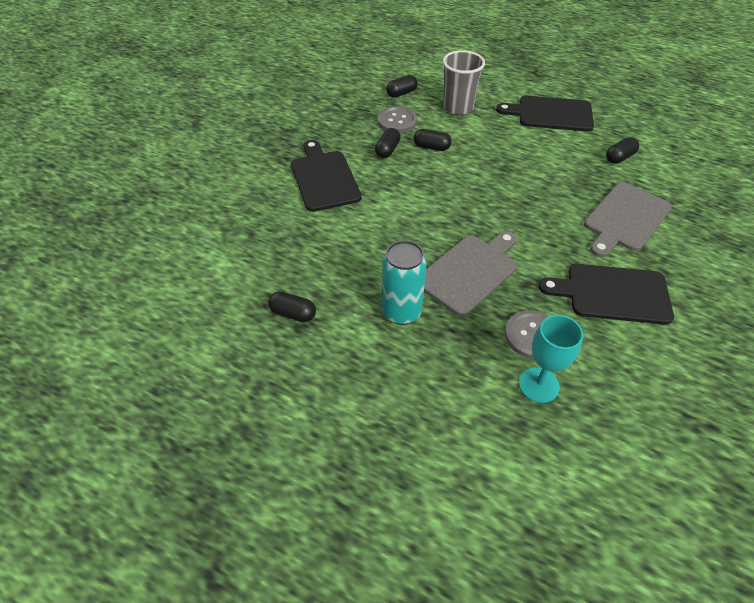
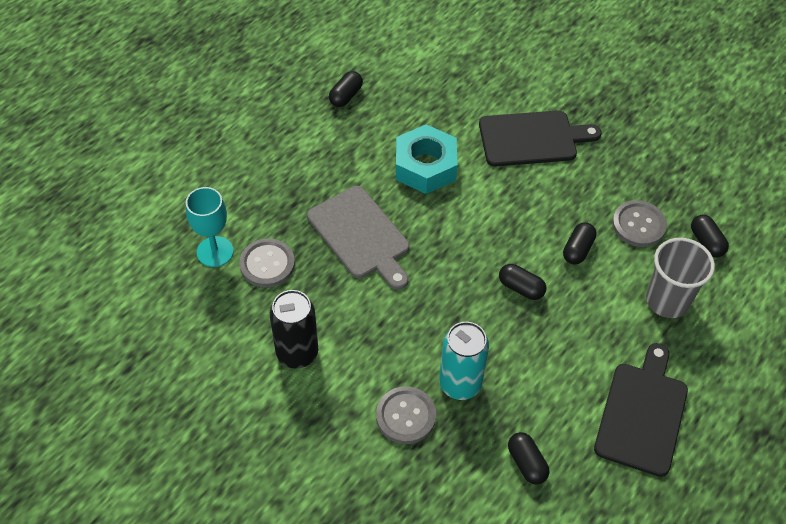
camera: 100 degrees right, 5 degrees up
(374, 240) = (425, 166): none -> turquoise nut
(387, 150) = (577, 204): black capsule -> black capsule (521, 288)
(401, 312) = (325, 171): turquoise can -> turquoise can (460, 384)
(612, 293) = (297, 353): black cutting board -> black can
(625, 218) = (406, 416): grey cutting board -> grey button

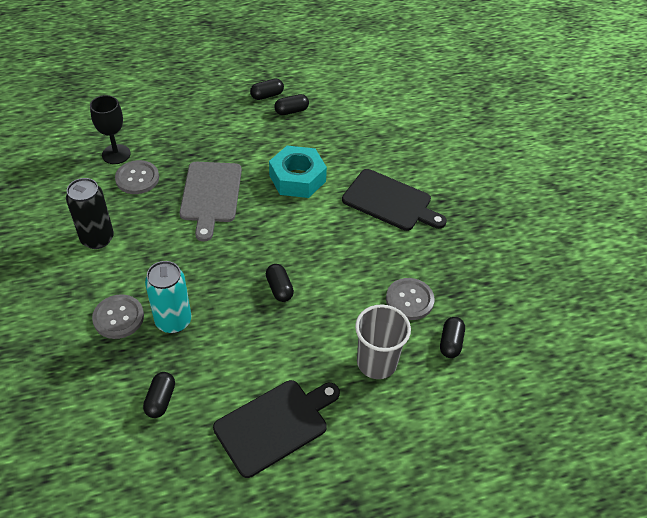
camera: 35 degrees right, 5 degrees down
(215, 252) = (116, 154): turquoise goblet -> black goblet
(577, 249) = (346, 289): black capsule -> black capsule (267, 95)

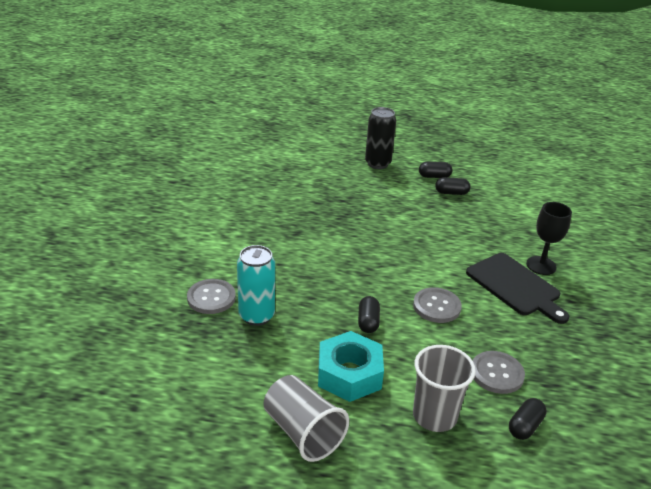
camera: 25 degrees right, 15 degrees down
(97, 239) = (228, 236): black can -> black can (377, 163)
(116, 154) = (279, 184): black goblet -> black goblet (541, 265)
(137, 178) = (286, 204): grey button -> grey button (436, 306)
(160, 400) = (209, 372): black capsule -> none
(210, 195) = (343, 233): grey cutting board -> none
(275, 425) = (303, 432): black cutting board -> grey cup
(297, 178) = (431, 243): turquoise nut -> turquoise nut (349, 374)

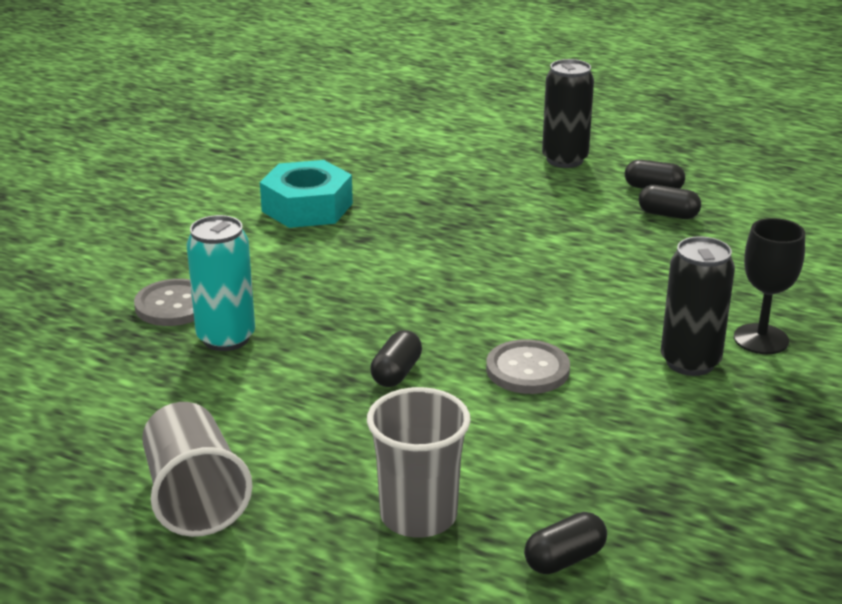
camera: 20 degrees right, 5 degrees down
(349, 374) = (318, 436): turquoise nut -> turquoise nut (307, 207)
(496, 373) = (567, 478): grey button -> none
(515, 286) = (690, 362): black cutting board -> black can

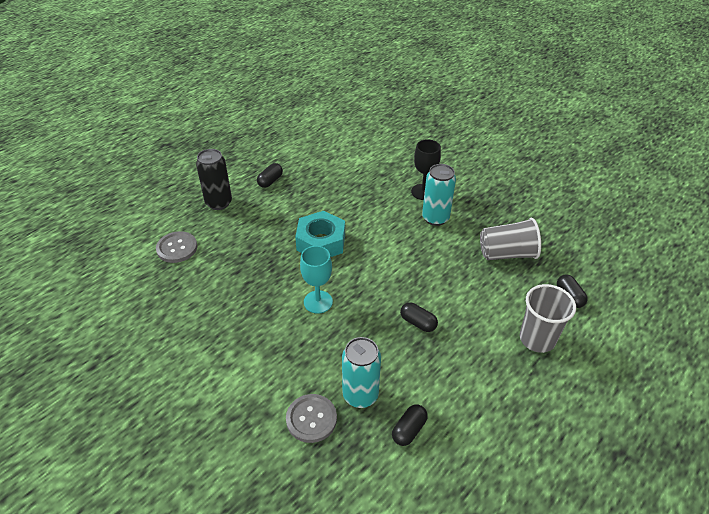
camera: 75 degrees left, 15 degrees up
(194, 497) = (514, 430): grey cup -> grey cup (507, 253)
(307, 207) = (213, 328): turquoise nut -> turquoise nut (321, 242)
(397, 275) = (318, 302): none -> turquoise goblet
(527, 370) = (427, 272): grey button -> grey button (177, 248)
(668, 215) = (301, 184): black capsule -> black capsule (409, 430)
(690, 362) = (435, 218): black can -> turquoise can

